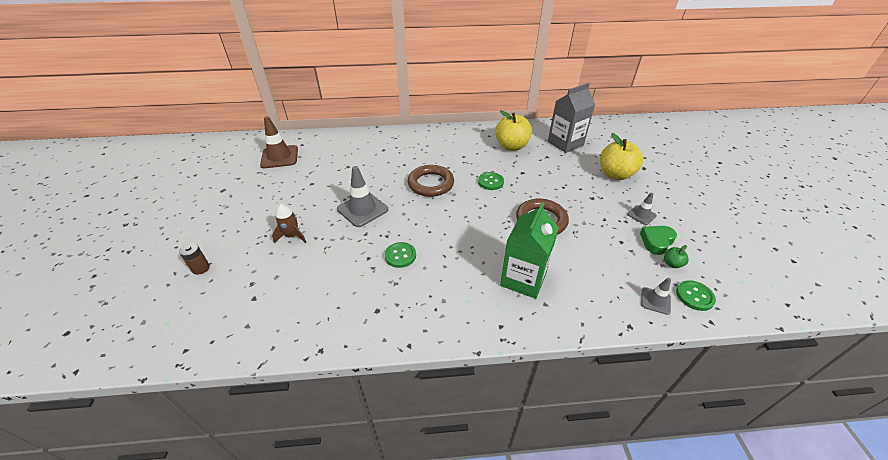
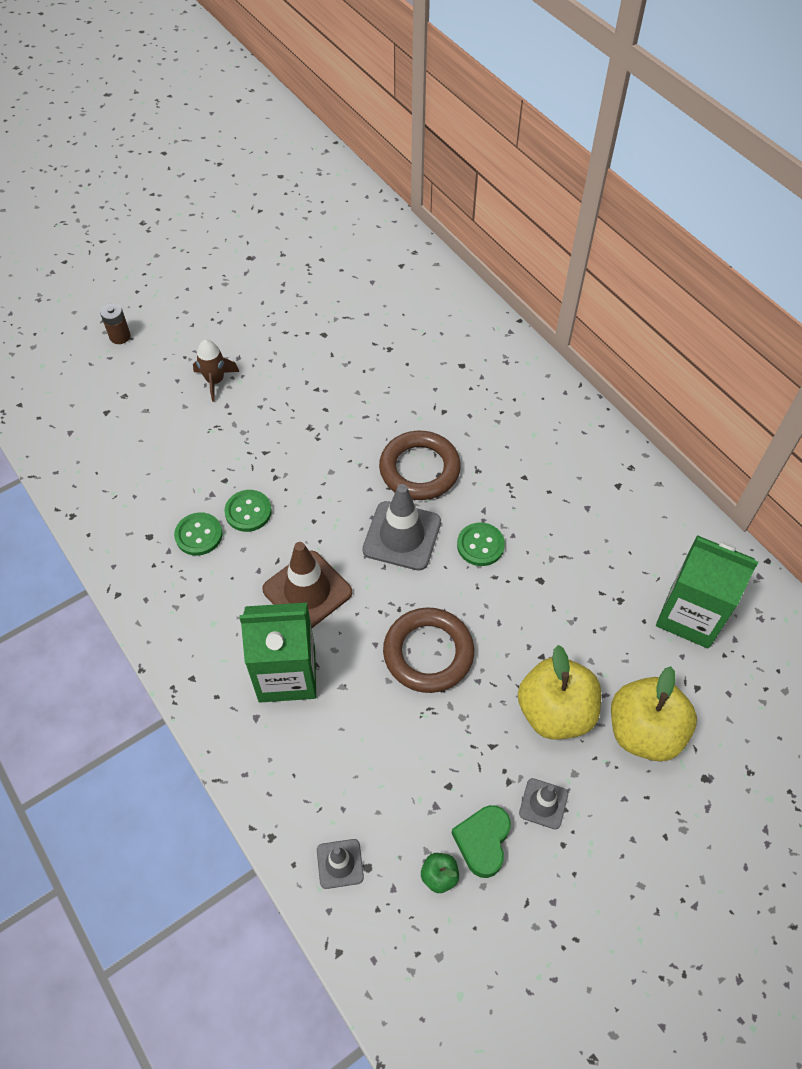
camera: 60 degrees right, 15 degrees up
(279, 157) = (354, 262): brown traffic cone -> brown traffic cone (307, 591)
(362, 209) = (309, 421): grey traffic cone -> grey traffic cone (402, 536)
(511, 146) = (610, 533): yellow apple -> yellow apple (555, 711)
(565, 143) = (690, 615): grey carton -> green carton
(656, 241) = (483, 842): green heart -> green heart turned 90 degrees counterclockwise
(694, 296) = (381, 921): green button -> green button (199, 535)

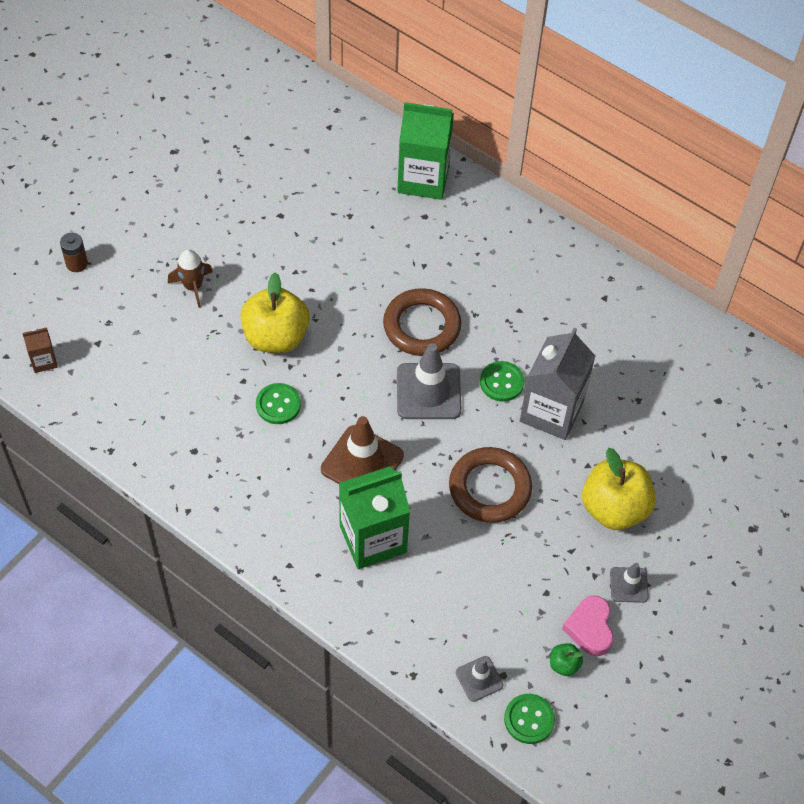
camera: 20 degrees left, 0 degrees up
(50, 417) = (44, 361): none -> brown carton
(199, 535) = (240, 438): green button -> green button (529, 719)
(483, 842) = (590, 628): green heart -> pink heart
(522, 589) = (551, 412): none -> grey carton
(644, 731) = (692, 504): yellow apple -> yellow apple (276, 337)
(690, 615) = (701, 398): green carton -> green carton (423, 179)

